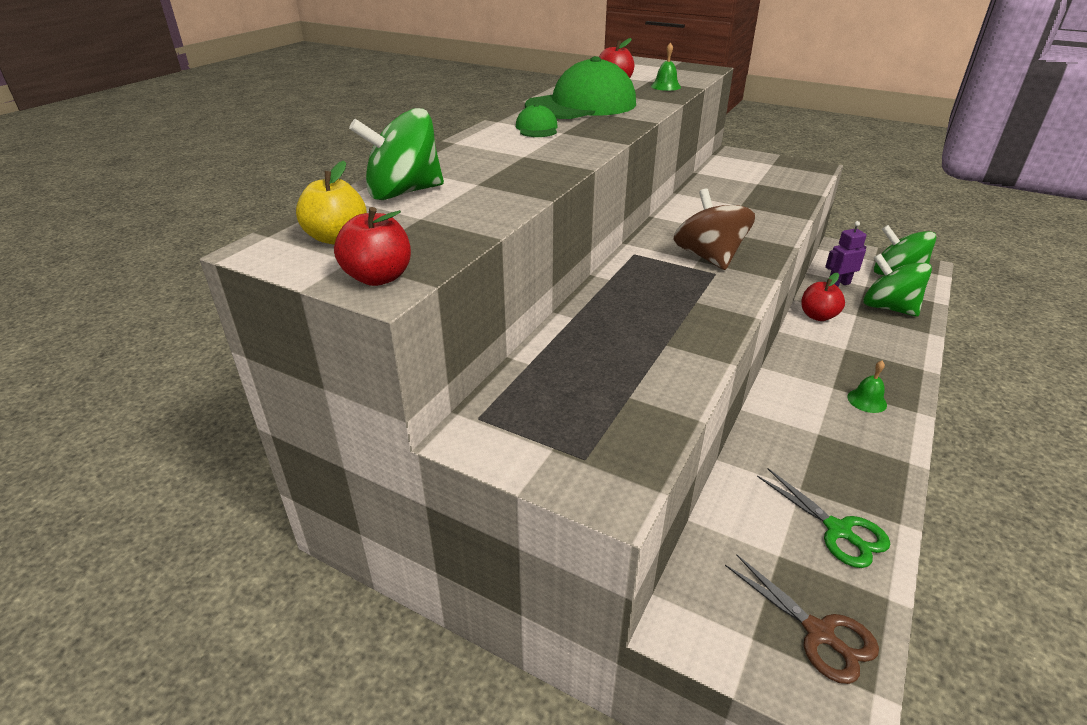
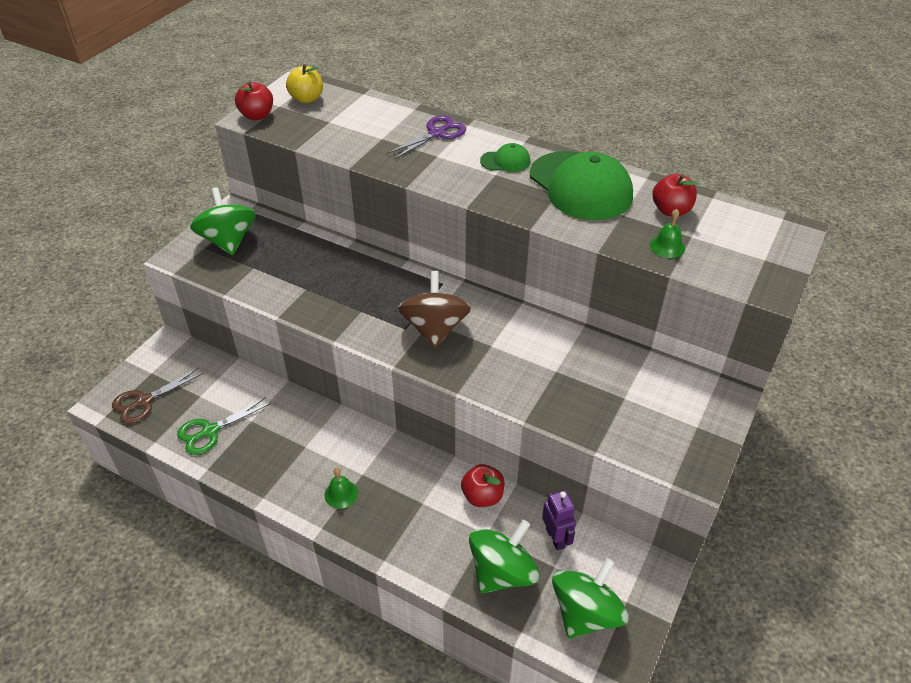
camera: 90 degrees right, 10 degrees up
(403, 192) = (369, 112): green spinning top -> green spinning top (228, 241)
(472, 156) = (437, 133): none -> purple scissors
(709, 257) = (435, 328): brown spinning top -> brown spinning top turned 75 degrees counterclockwise

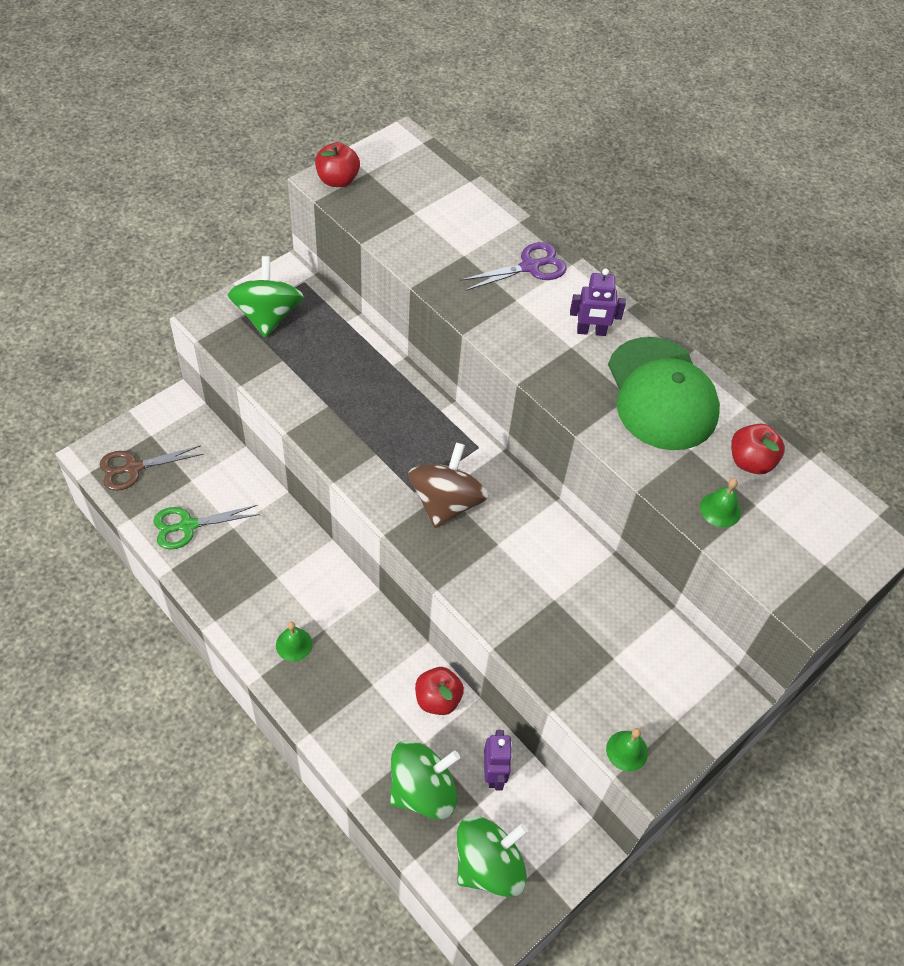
camera: 15 degrees right, 10 degrees up
(307, 99) = (402, 170): yellow apple -> none
(505, 161) = (591, 331): green cap -> purple robot
(670, 462) = (627, 750): none -> green bell

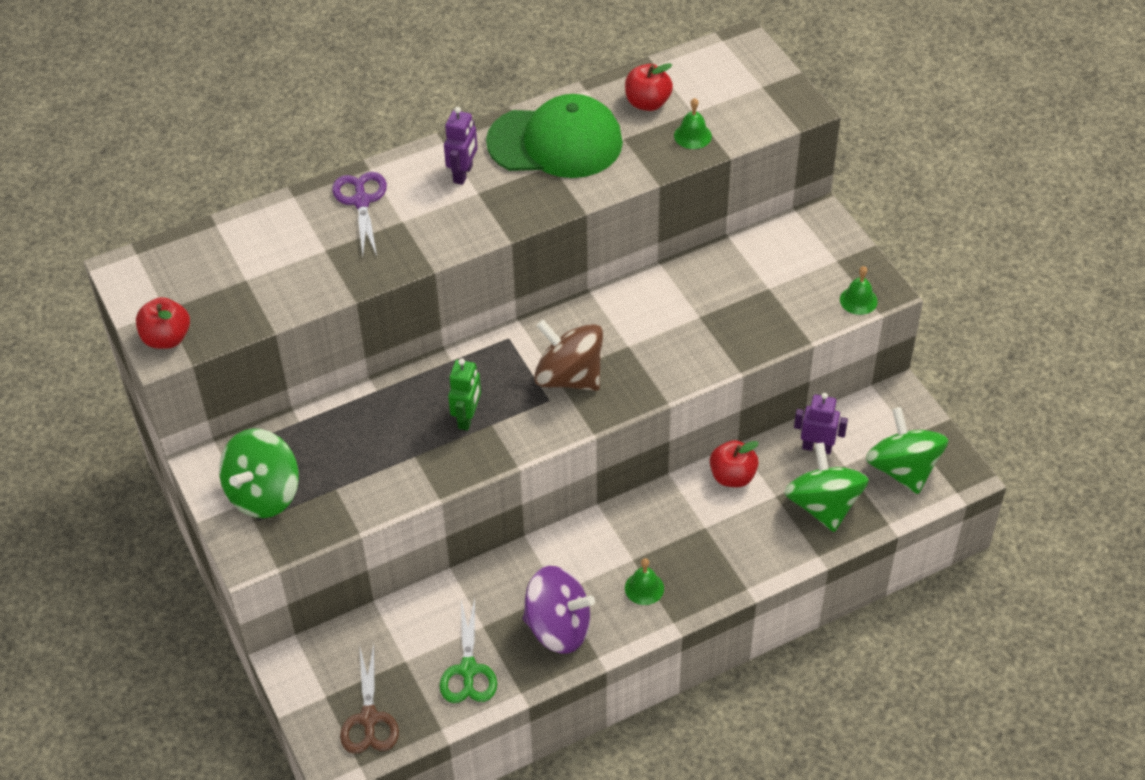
camera: 70 degrees left, 5 degrees down
(240, 584) = (558, 628): none -> purple spinning top
(268, 316) = (264, 494): green spinning top -> green spinning top turned 75 degrees counterclockwise
(378, 434) = (467, 418): none -> green robot

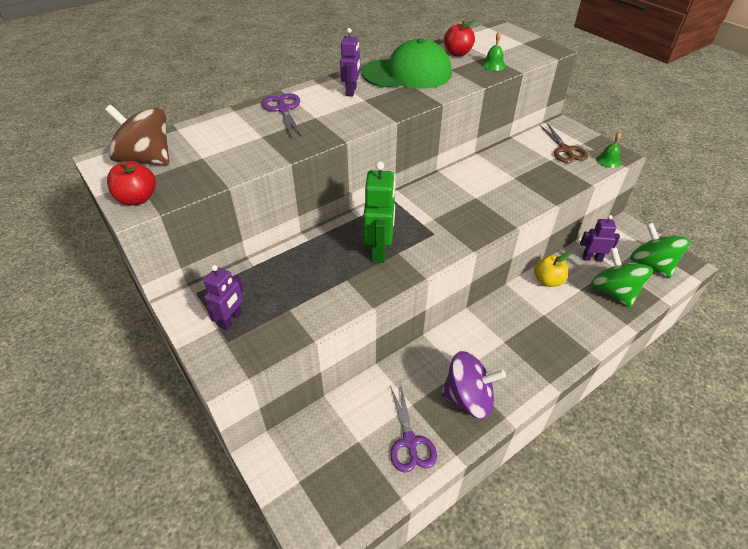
camera: 10 degrees left, 5 degrees down
(264, 494) = (231, 320): green spinning top -> purple robot
(369, 719) = (338, 497): brown scissors -> brown scissors (565, 150)
(467, 418) = (379, 250): green robot -> green robot, size x1.54
(468, 670) = (410, 442): green scissors -> purple scissors
(569, 377) = (443, 218): brown spinning top -> brown spinning top (147, 159)
(644, 588) = (519, 360): green bell -> none
(732, 476) = (547, 281): red apple -> yellow apple

